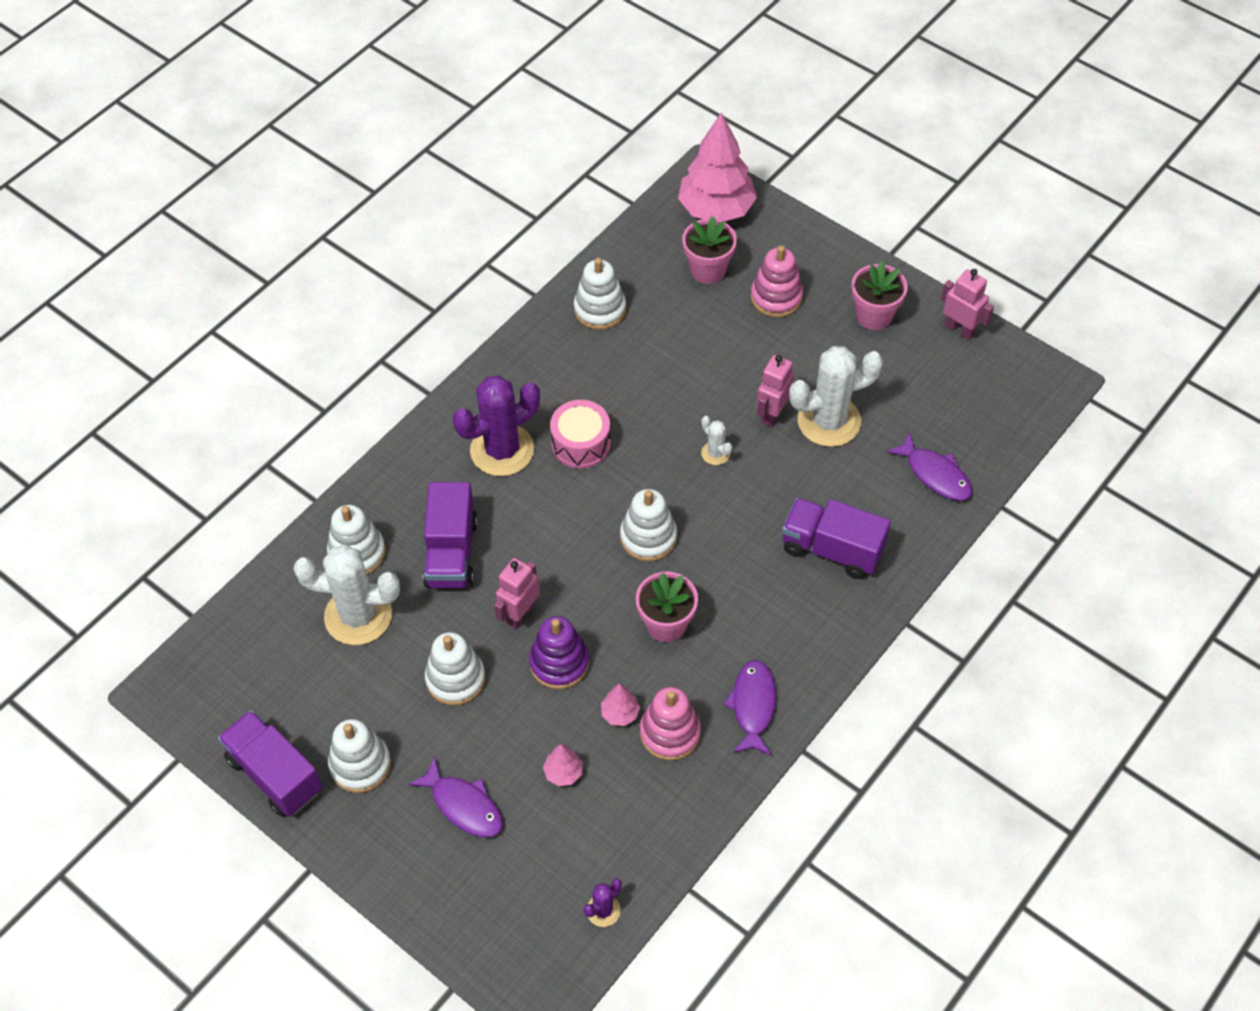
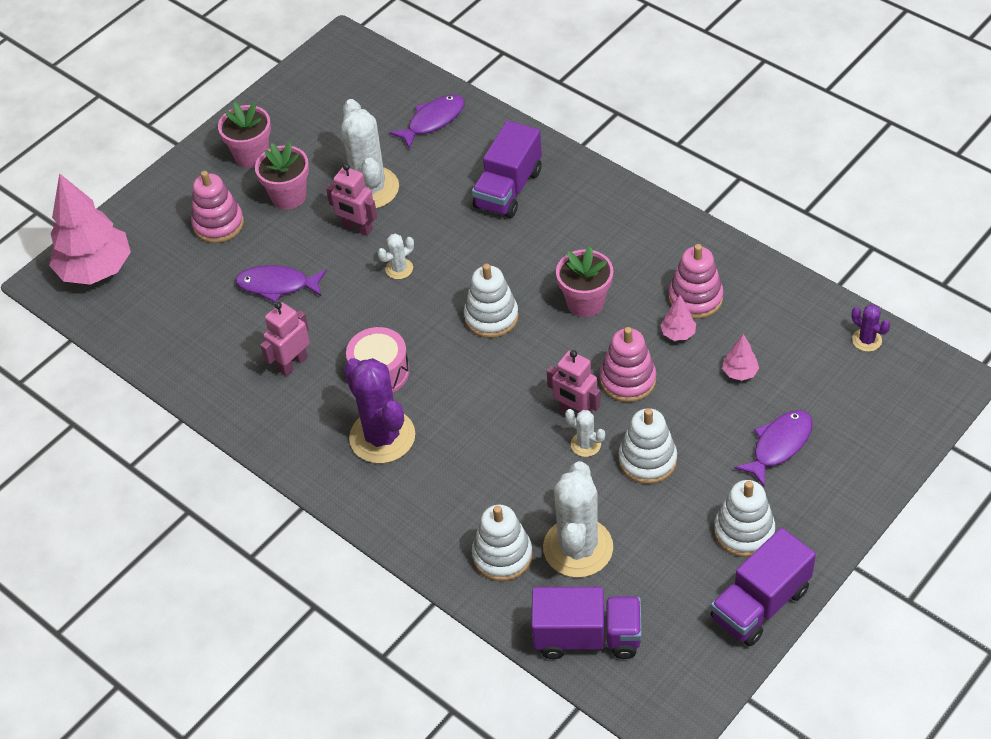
camera: 85 degrees left, 5 degrees down
(451, 553) = (504, 472): purple truck -> purple truck (587, 637)
(479, 623) = (585, 444): none -> white cactus
(559, 663) = (628, 380): purple stacking toy -> pink stacking toy
(600, 309) = (211, 362): white stacking toy -> none
(708, 270) = (174, 276): pink flower pot -> pink flower pot (288, 196)
(753, 706) = (666, 242): purple fish -> purple fish (277, 285)
(960, 329) = (276, 99): pink robot -> pink robot (292, 363)

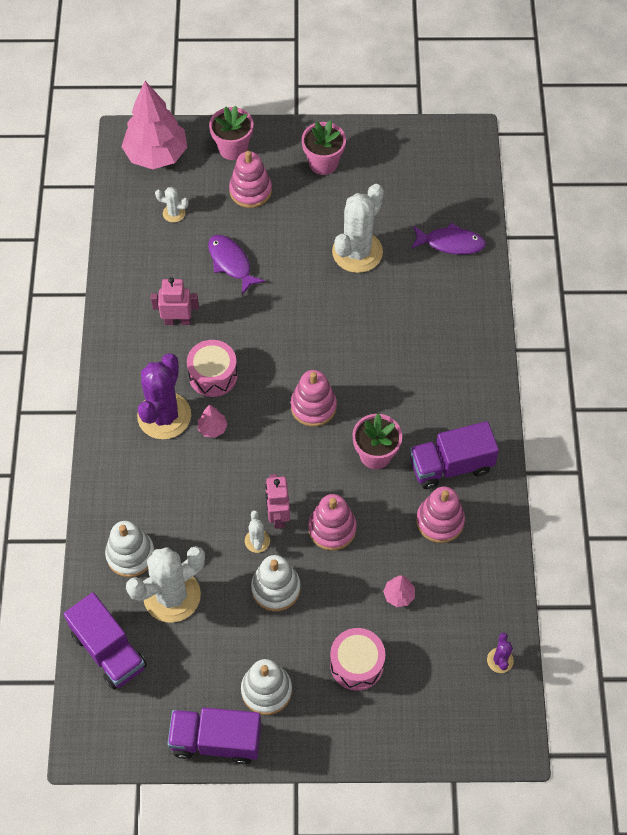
camera: 45 degrees right, 10 degrees up
(288, 196) = (308, 211): pink flower pot -> pink flower pot (233, 148)
(357, 228) = (318, 271): pink robot -> none
(399, 269) = (305, 321): white cactus -> white cactus (174, 213)
(491, 317) = (313, 406): white stacking toy -> pink stacking toy
(508, 189) = (432, 334): purple truck -> purple truck (450, 465)
(678, 333) = (399, 532): pink tree -> pink tree (212, 428)
(779, 445) = (356, 664): purple fish -> pink drum

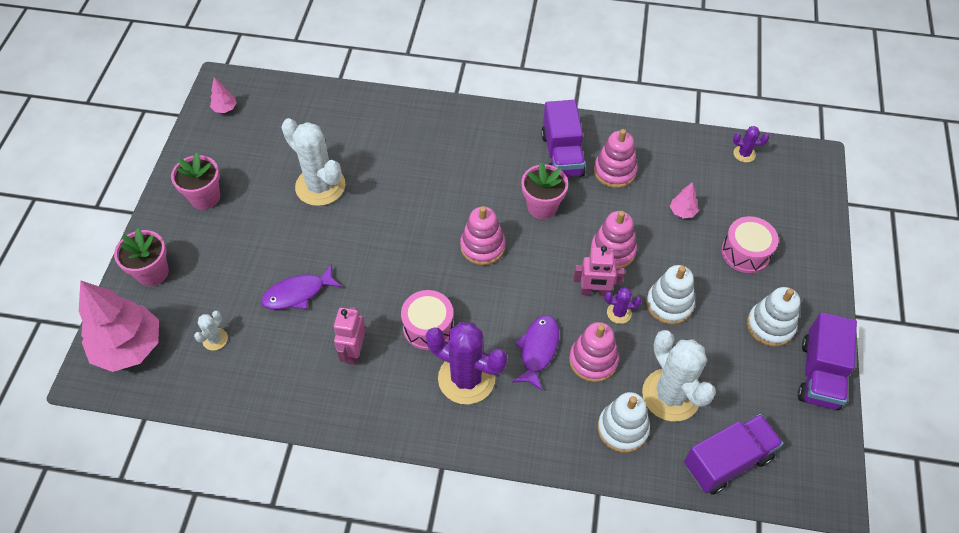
camera: 80 degrees left, 5 degrees down
(212, 428) = (490, 335): pink tree -> pink tree (225, 109)
(250, 191) = (214, 264): pink stacking toy -> pink stacking toy (593, 360)
(257, 541) = (619, 313): white cactus -> purple cactus
(451, 243) = (334, 116): purple fish -> purple fish (538, 349)

